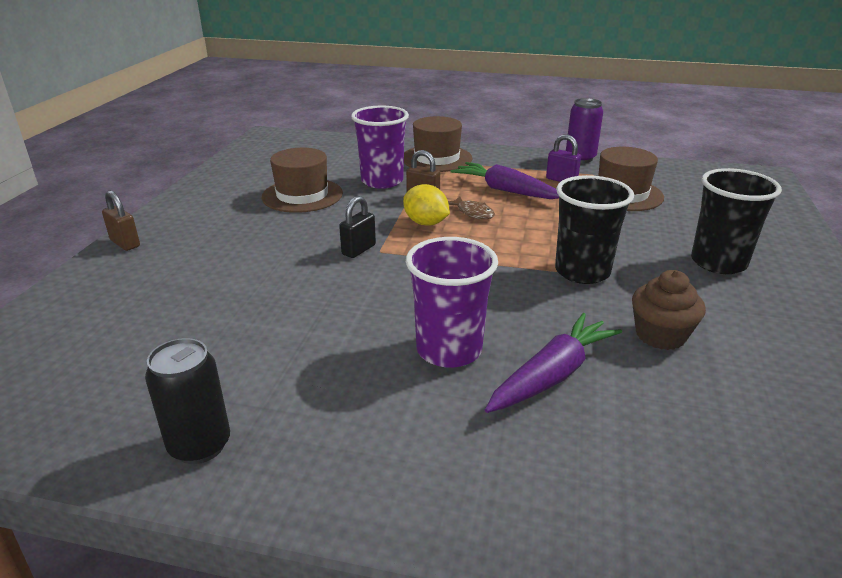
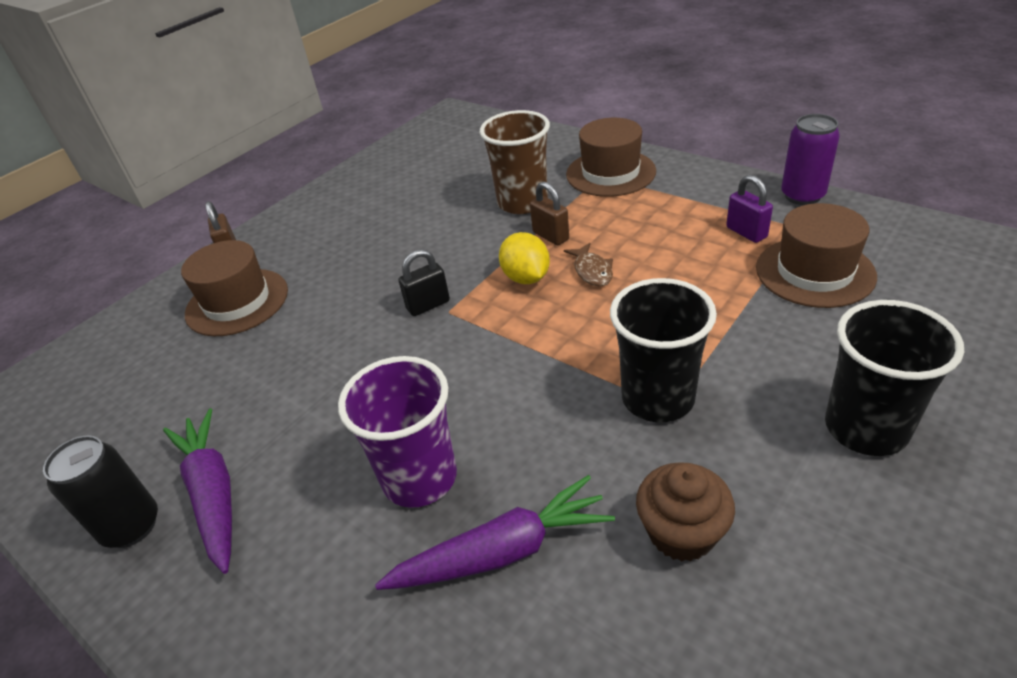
camera: 30 degrees right, 10 degrees up
(302, 195) = (425, 212): brown hat -> brown hat (237, 302)
(382, 181) = (522, 202): purple cup -> brown cup
(505, 190) = (658, 240): purple carrot -> purple carrot (213, 494)

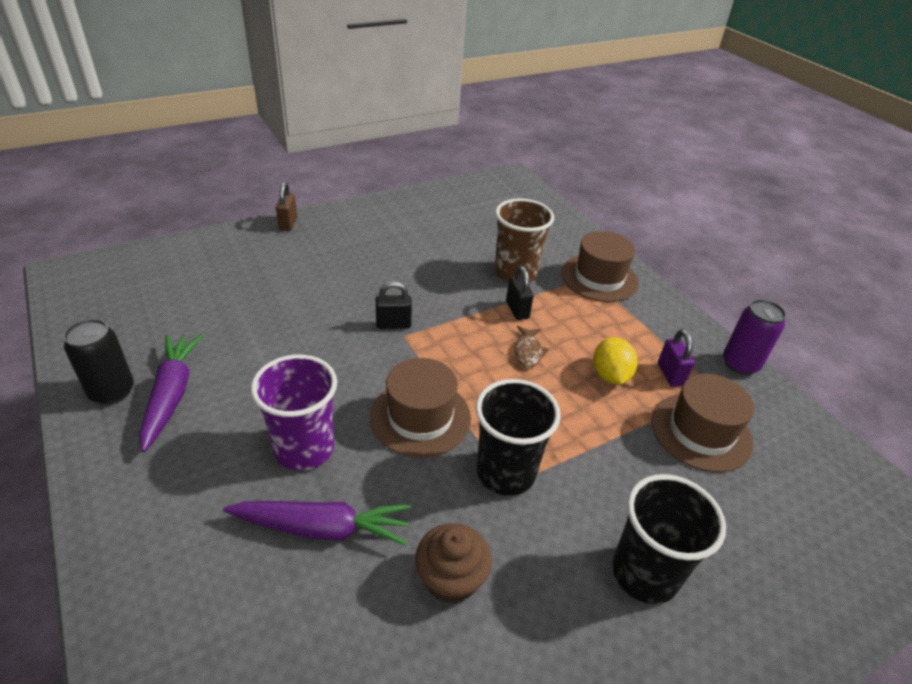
camera: 15 degrees right, 0 degrees up
(237, 302) = (269, 263): brown hat -> brown hat (420, 417)
(526, 278) = (476, 335): yellow lemon -> yellow lemon (610, 375)
(550, 236) = (517, 310): brown padlock -> black padlock

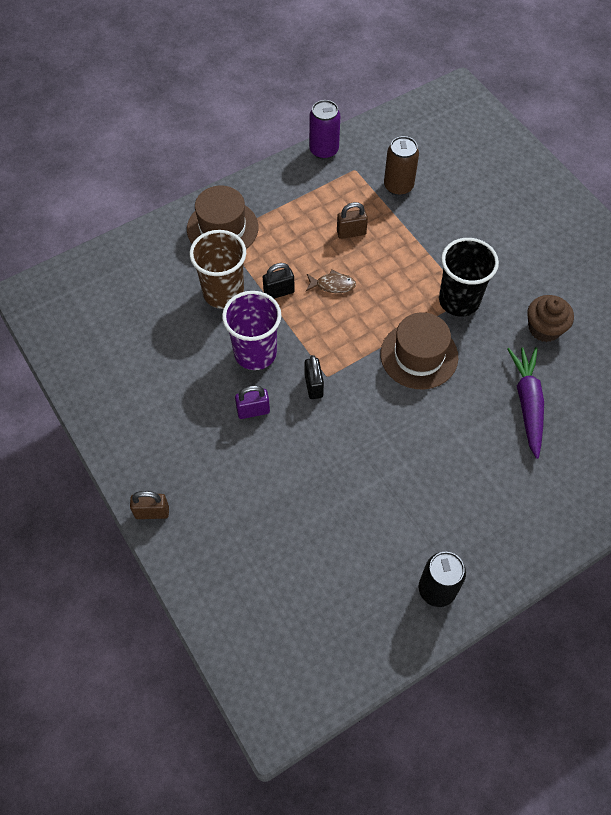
camera: 90 degrees left, 20 degrees up
(172, 394) = (430, 540): purple carrot -> none
(304, 449) = (465, 428): purple cup -> purple cup (255, 353)
(610, 375) = (351, 232): yellow lemon -> brown padlock
(644, 573) = (516, 232): black cup -> none
(670, 374) = (343, 195): purple padlock -> purple padlock (253, 411)
(701, 432) = (398, 186): brown hat -> brown can

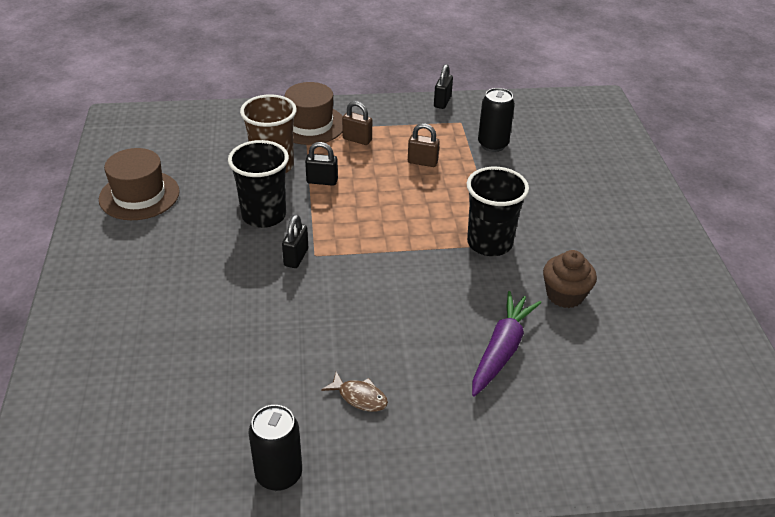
camera: 25 degrees right, 20 degrees down
(152, 512) = (70, 295): brown padlock -> brown padlock (357, 139)
(253, 411) = (225, 256): purple padlock -> none
(255, 353) = (264, 215): purple cup -> black cup
(324, 150) = (442, 102): purple can -> black padlock
(333, 285) = (375, 192): brown fish -> brown fish (359, 397)
(398, 186) = (493, 144): brown can -> black can
(419, 355) = (416, 271): brown hat -> brown hat (139, 195)

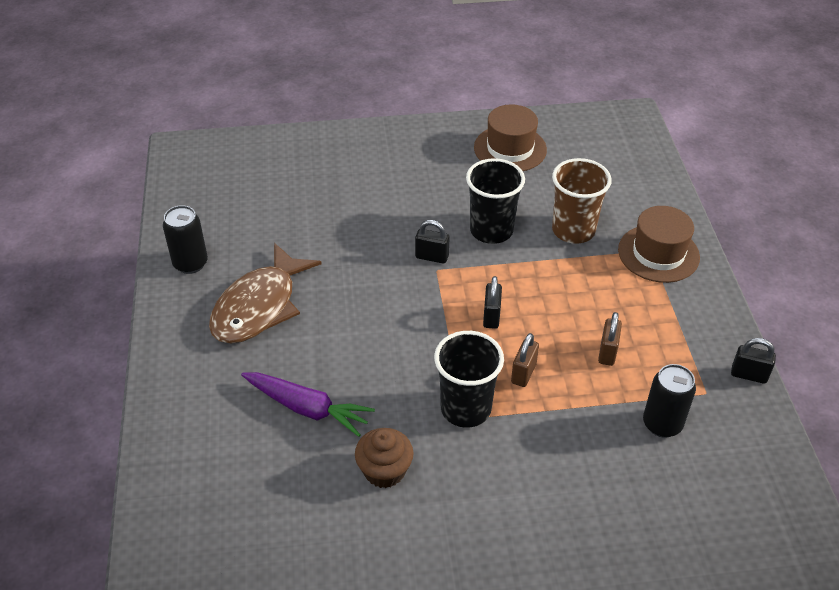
camera: 90 degrees right, 5 degrees up
(322, 181) = (554, 268): black padlock -> black padlock (491, 316)
(357, 139) = (639, 294): brown padlock -> brown padlock (523, 373)
(359, 397) = (259, 306): brown fish -> brown fish, size x2.42

